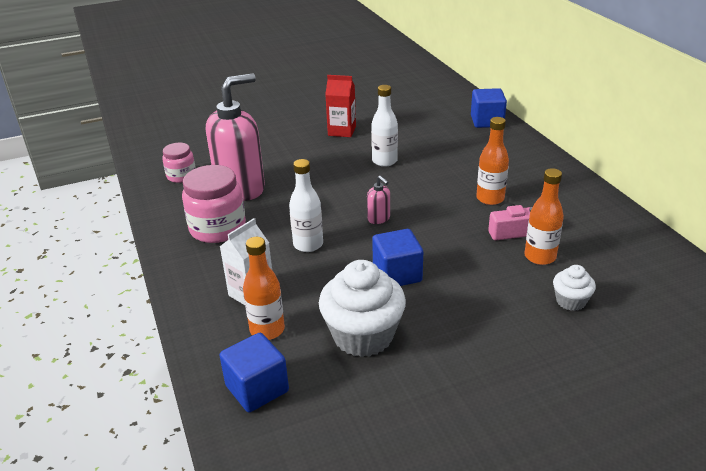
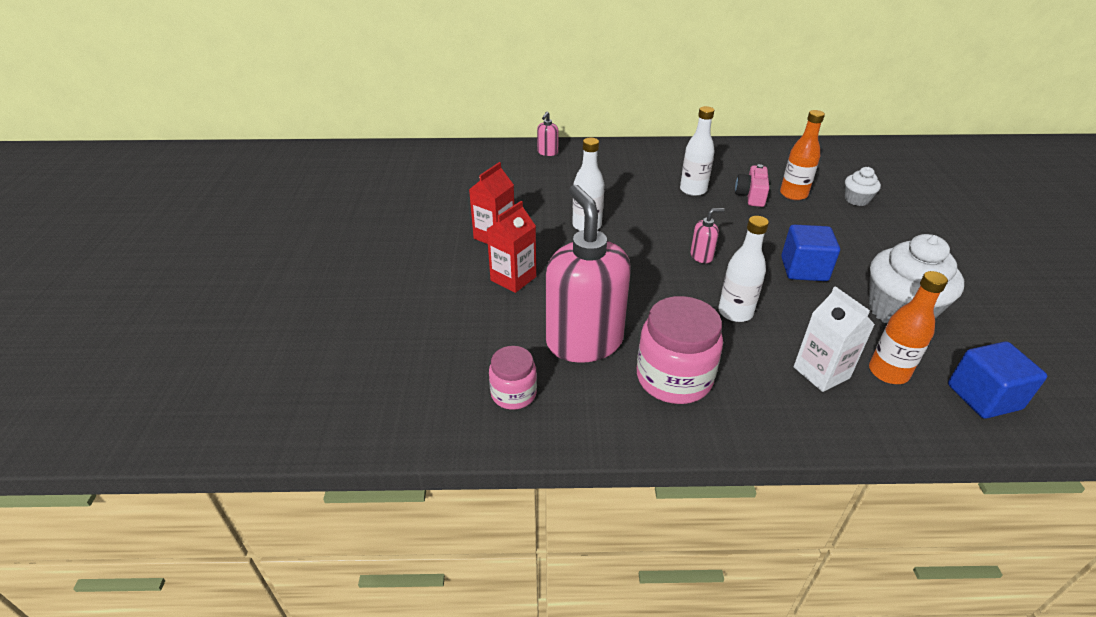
camera: 70 degrees left, 5 degrees up
(295, 149) = (513, 278): none -> red carton
(487, 121) = (547, 152): blue cube -> pink soap dispenser
(490, 198) = (693, 190): orange bottle -> white bottle

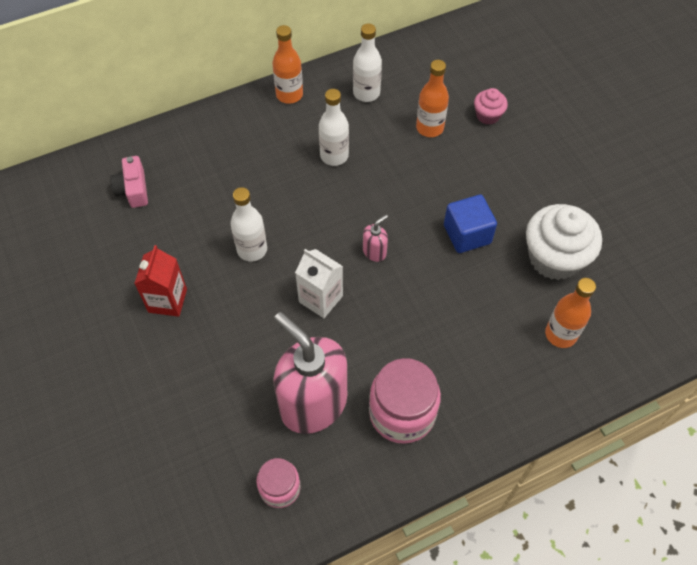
camera: 25 degrees left, 20 degrees up
(513, 278) = (214, 352): red carton -> none
(547, 152) = (160, 146): pink soap dispenser -> none
(671, 149) = (289, 95): none -> orange bottle
(735, 312) = (426, 314): white bottle -> white bottle (366, 93)
(751, 195) = (391, 144): pink camera -> pink camera (133, 189)
(821, 372) = (512, 356): white carton -> white carton (320, 299)
(856, 200) = (488, 115): white cupcake -> pink cupcake
(983, 397) = (631, 331): blue cube -> none

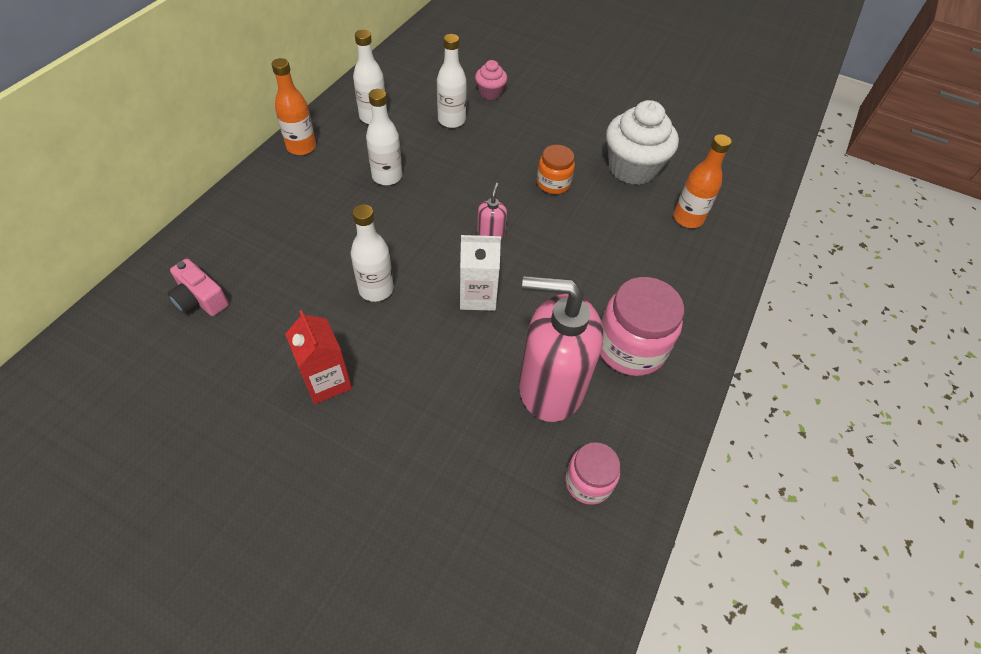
camera: 40 degrees left, 5 degrees down
(429, 128) = (451, 120): orange bottle -> white bottle
(467, 234) = (553, 183): blue cube -> orange jar

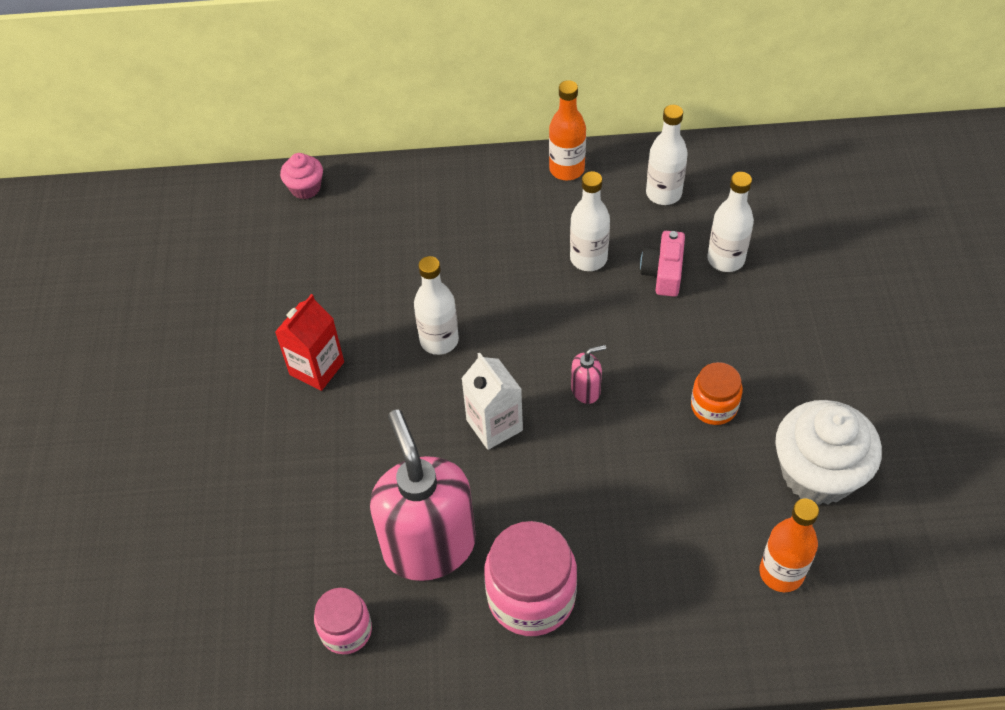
camera: 65 degrees right, 0 degrees up
(200, 299) = (335, 229): pink camera -> pink camera (663, 272)
(490, 93) = (810, 265): pink cupcake -> pink cupcake (305, 188)

